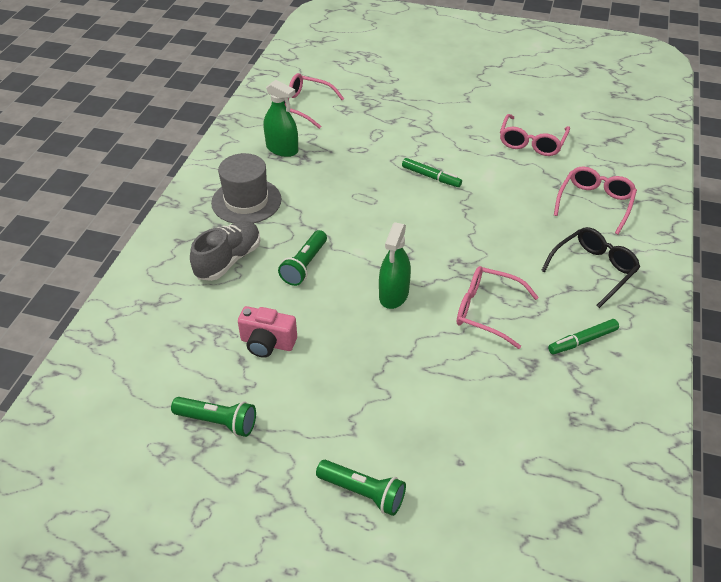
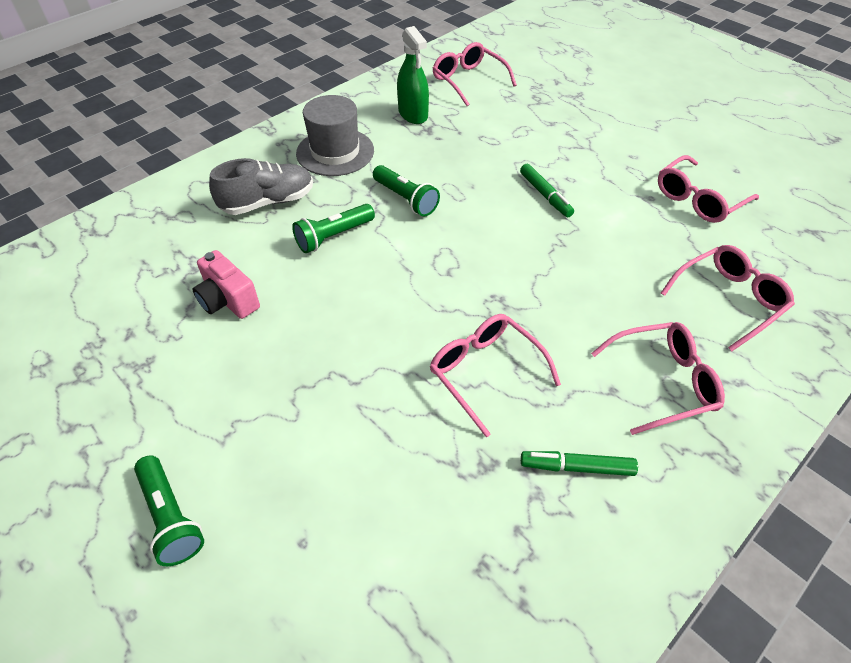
camera: 30 degrees right, 5 degrees up
(218, 422) = (112, 359): green flashlight -> green flashlight (406, 199)
(394, 294) = (397, 306): green spray bottle -> none
(593, 269) = (663, 382): black glasses -> pink glasses

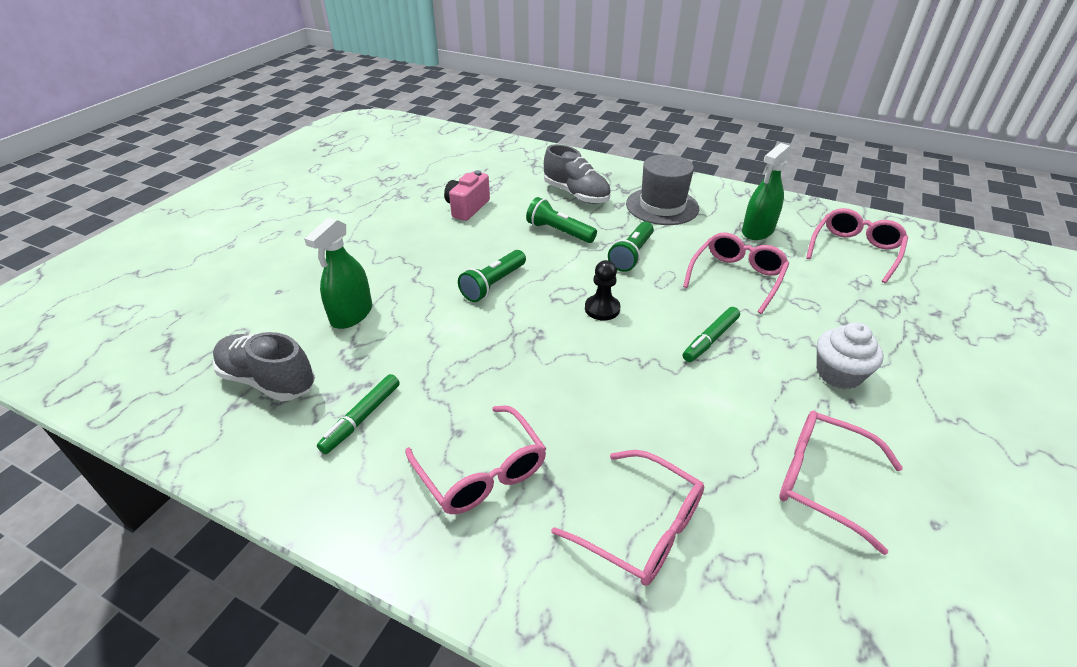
camera: 70 degrees right, 10 degrees down
(171, 517) = (292, 239): green flashlight -> green flashlight (493, 284)
(396, 457) = (352, 314): none -> green spray bottle
(479, 244) = (602, 309): none -> black pawn
(485, 372) = (448, 343): pink glasses -> pink glasses (736, 277)
(489, 562) = (268, 380): none -> grey shoe
(576, 467) = (362, 418): green marker -> green marker turned 135 degrees counterclockwise
(603, 150) = (838, 374): none -> white cupcake

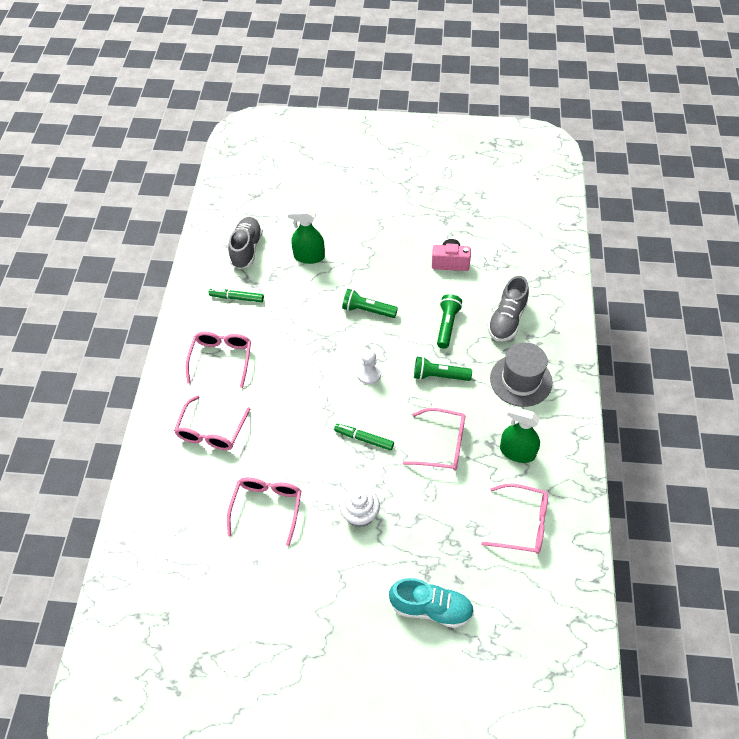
camera: 70 degrees right, 15 degrees up
(482, 472) = (221, 359): pink glasses -> pink glasses turned 150 degrees clockwise
(602, 309) = (369, 374): black pawn -> white pawn
(984, 344) = (431, 608): none -> turquoise shoe

